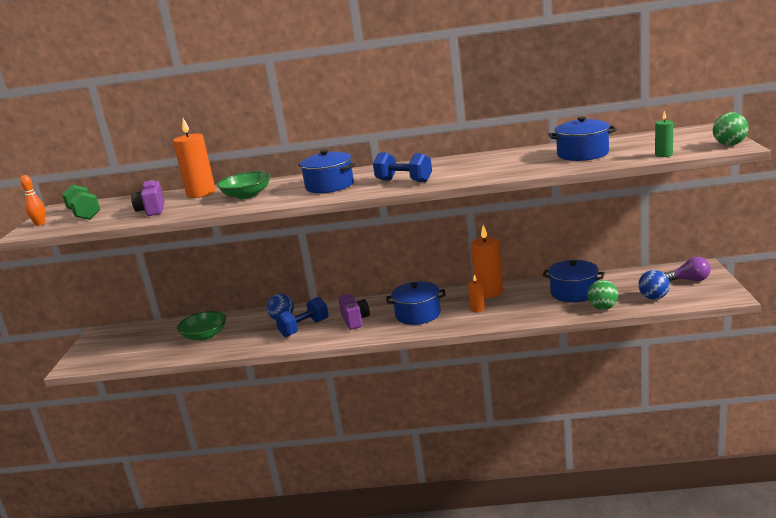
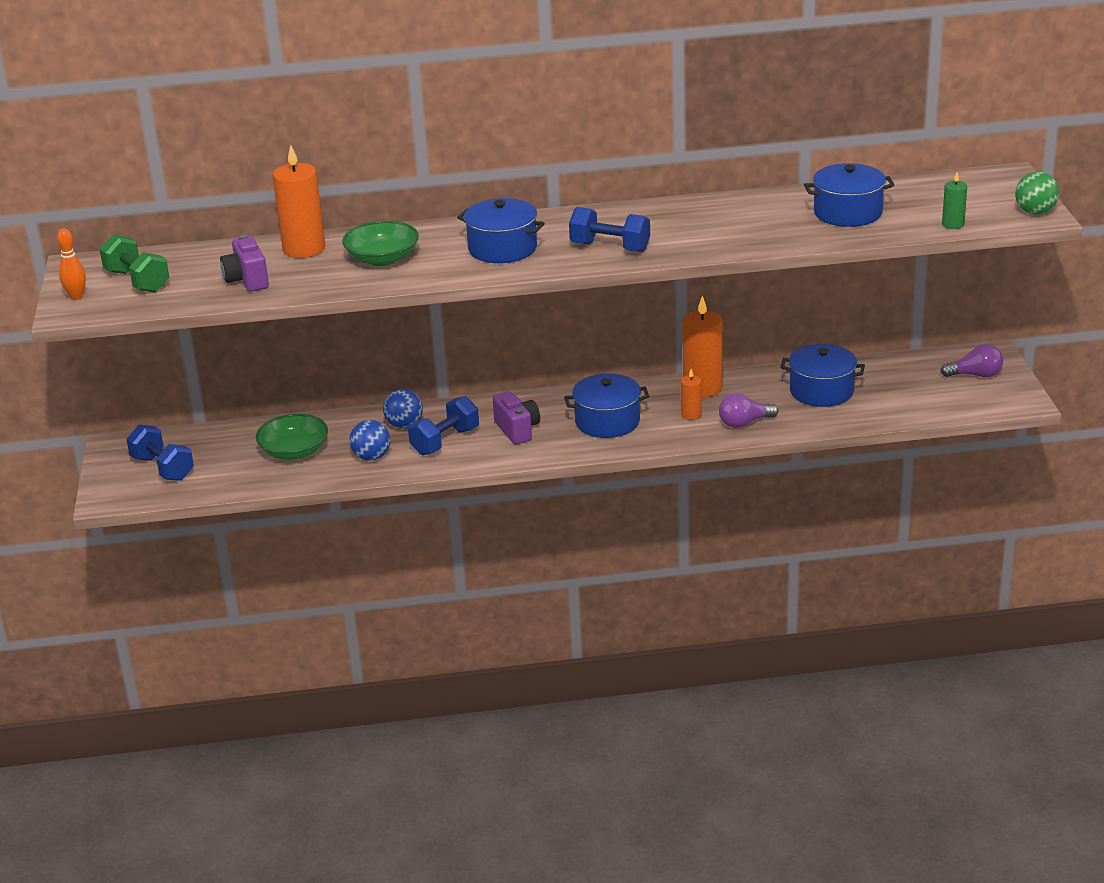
camera: 10 degrees left, 10 degrees up
(118, 346) = (163, 468): none -> blue dumbbell
(515, 313) = (744, 423): none -> purple light bulb
(603, 308) = (862, 416): green ball -> none
(654, 298) = (928, 402): blue ball -> blue ball (372, 457)

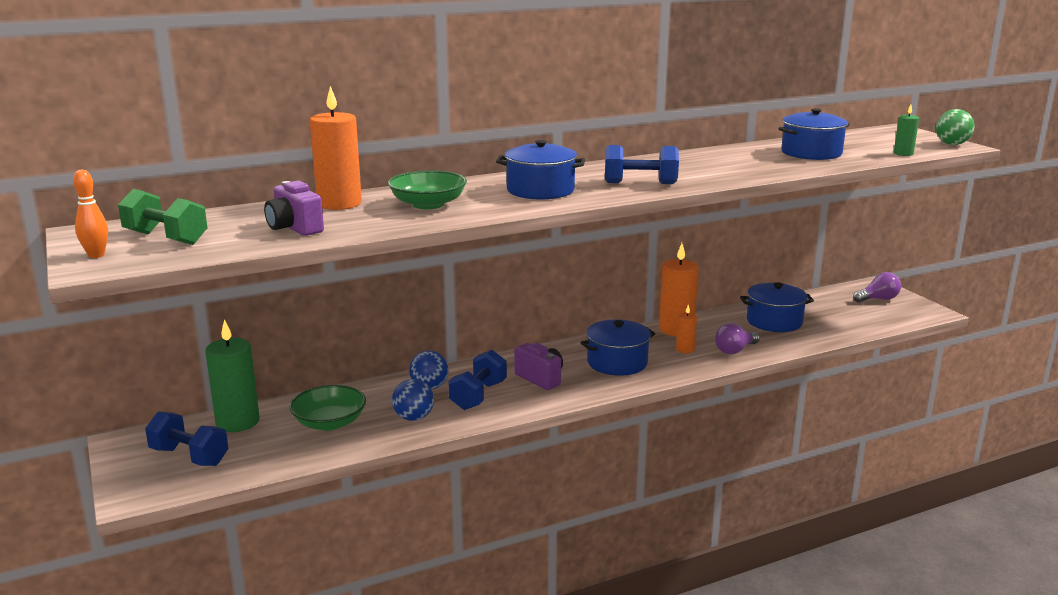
camera: 20 degrees left, 10 degrees down
(215, 439) = (237, 422): none -> green candle

